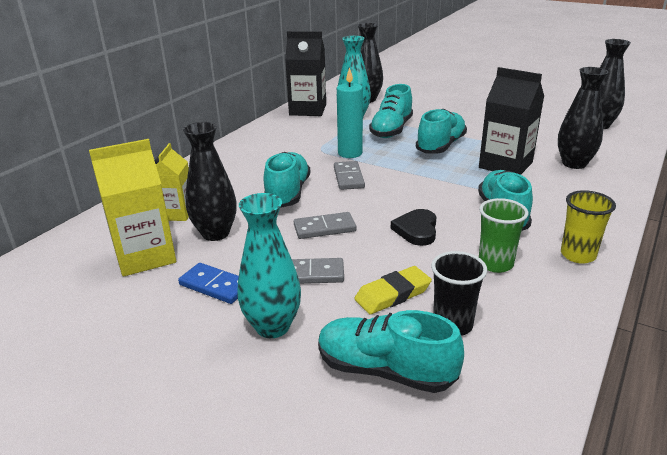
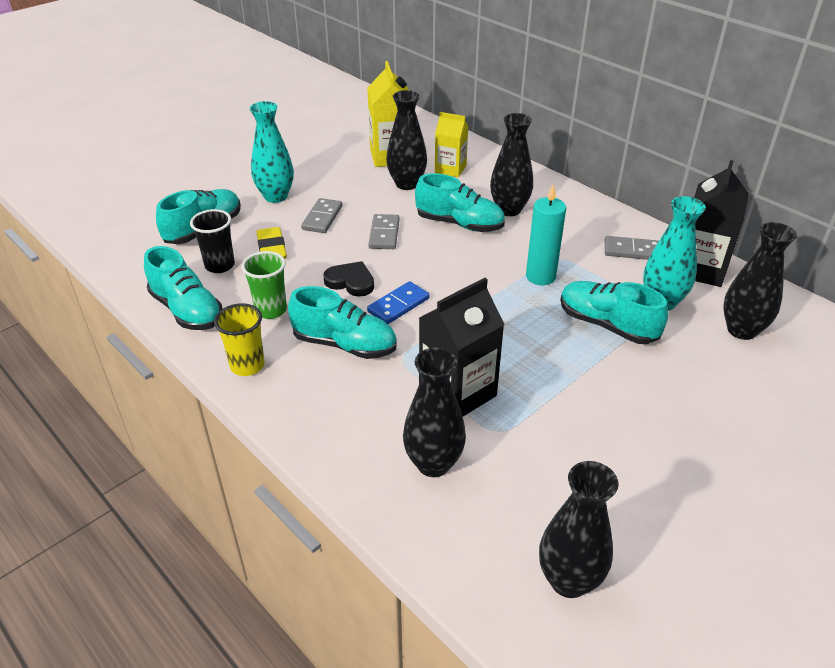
camera: 105 degrees right, 10 degrees up
(215, 286) = (335, 180): blue domino -> blue domino (398, 305)
(253, 174) = (509, 210): none -> black vase
(349, 177) = (477, 264): grey domino -> grey domino (632, 251)
(440, 146) = (538, 354): turquoise shoe -> turquoise shoe (187, 310)

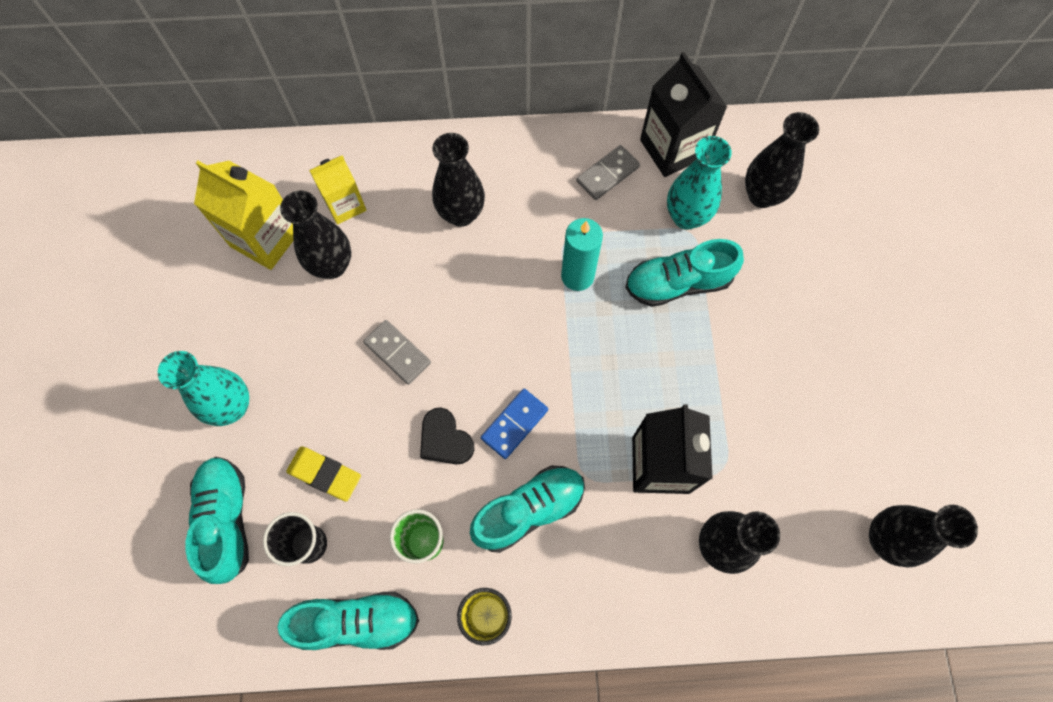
camera: 50 degrees left, 30 degrees up
(322, 218) = (316, 389): grey domino -> none
(350, 282) = (445, 439): black heart -> black heart turned 105 degrees counterclockwise
(398, 305) = (514, 424): blue domino -> blue domino turned 45 degrees clockwise
(459, 224) = (443, 274): turquoise shoe -> none

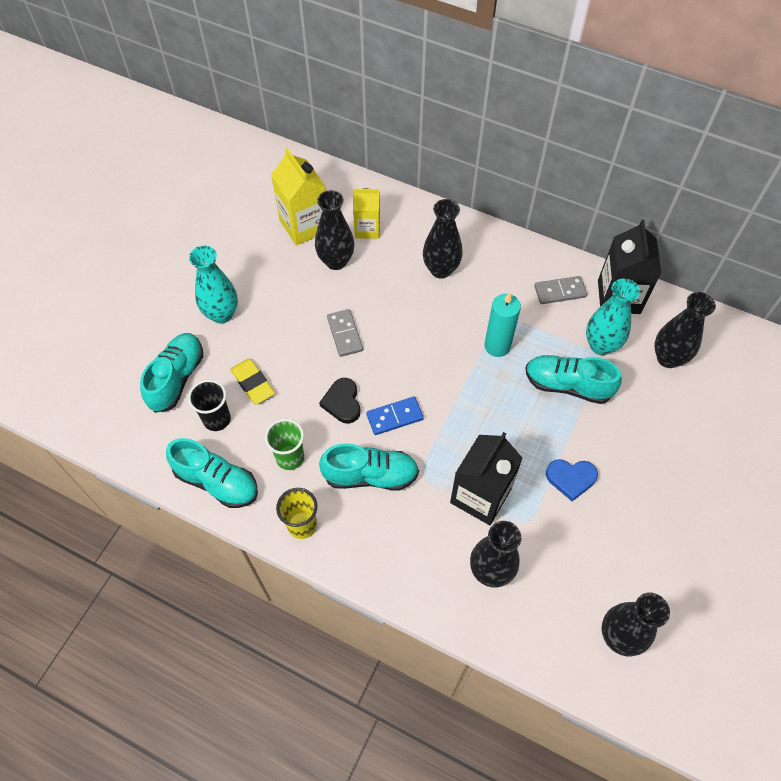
camera: 30 degrees right, 10 degrees down
(741, 390) = (571, 478): none -> blue heart

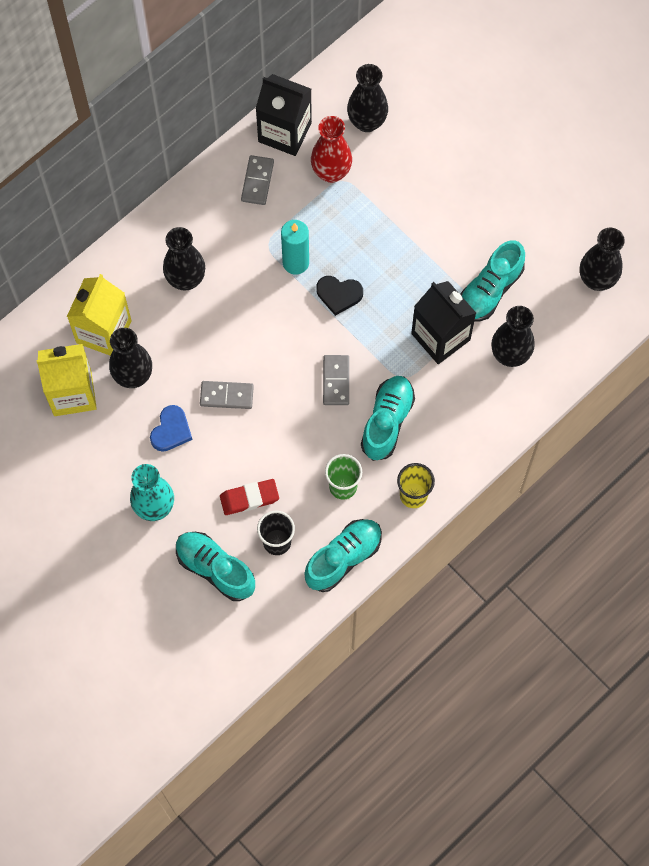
camera: 70 degrees left, 10 degrees up
(253, 383) = (249, 498): yellow eraser -> red eraser
(342, 402) = (302, 422): black heart -> black heart (339, 295)
(367, 229) = (104, 332): yellow carton -> yellow carton, size x1.55
(394, 417) = (336, 381): blue domino -> grey domino
(567, 385) = (361, 219): turquoise shoe -> turquoise shoe (490, 290)
(571, 478) = (452, 256): blue heart -> blue heart (171, 430)
(601, 345) = (331, 172): turquoise vase -> red vase

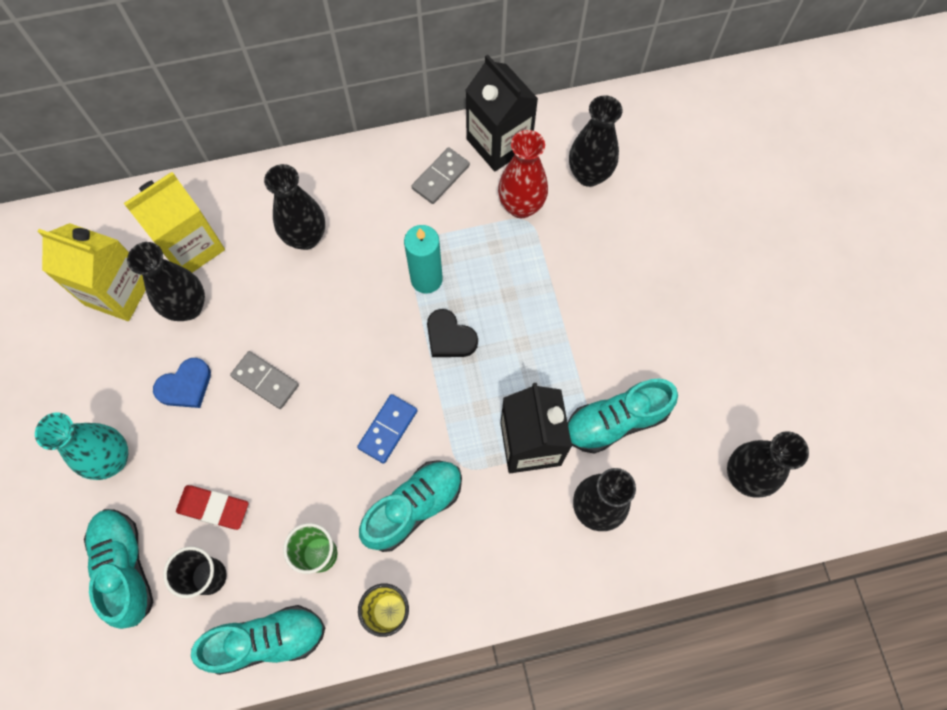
camera: 30 degrees right, 0 degrees up
(336, 381) = (387, 429): grey domino -> blue domino

